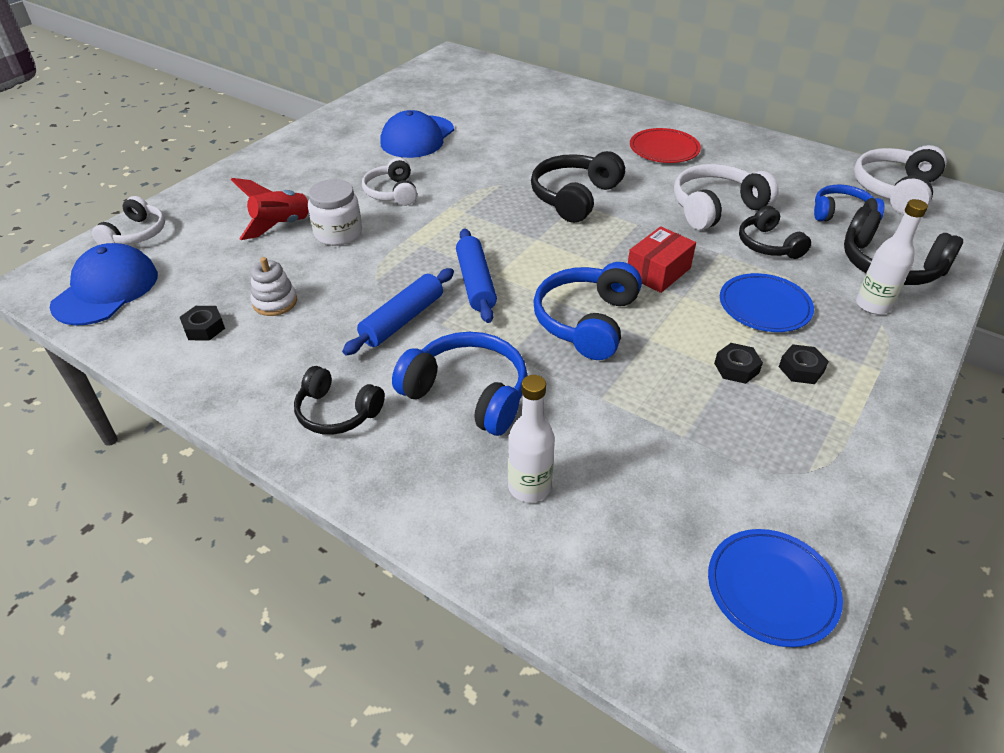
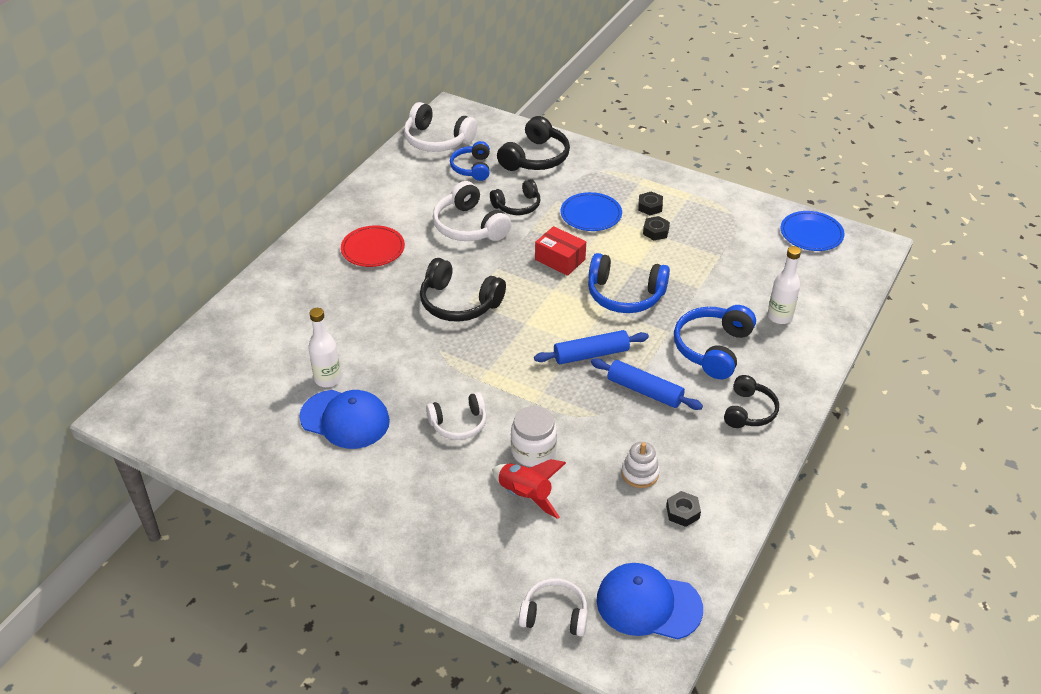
camera: 95 degrees left, 0 degrees up
(872, 305) = (580, 171): white bottle -> white bottle (327, 379)

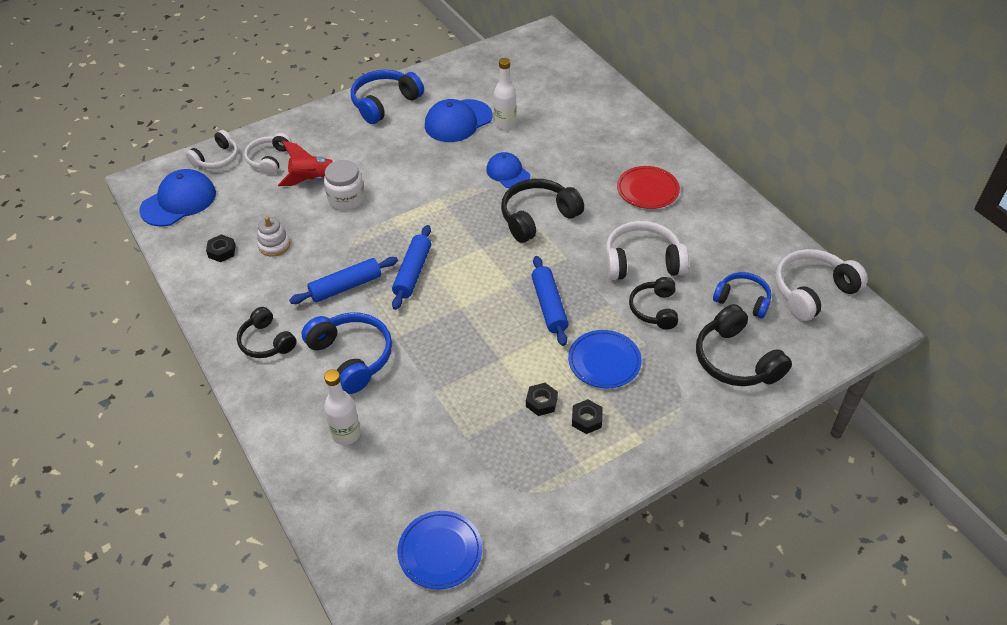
camera: 120 degrees right, 5 degrees up
(408, 346) = (508, 173): none -> blue cap
(459, 424) = (405, 172): white headphones -> white headphones (269, 159)
(560, 259) = (549, 306): red box -> blue rolling pin
(625, 295) = (466, 330): blue headphones -> blue headphones (384, 103)

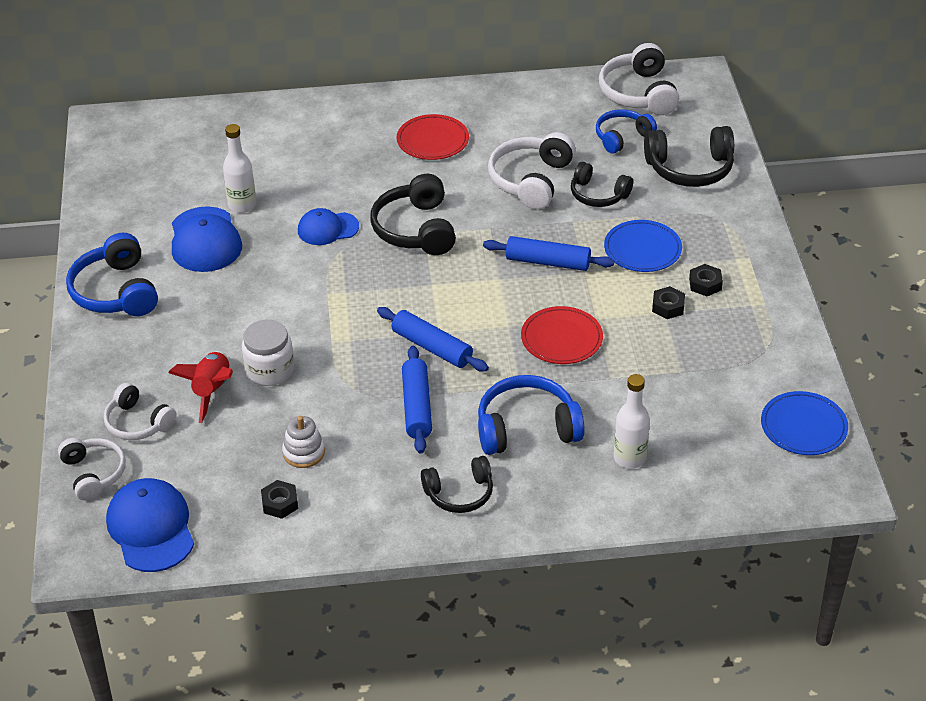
camera: 65 degrees left, 5 degrees down
(463, 344) = (561, 338): none -> red plate

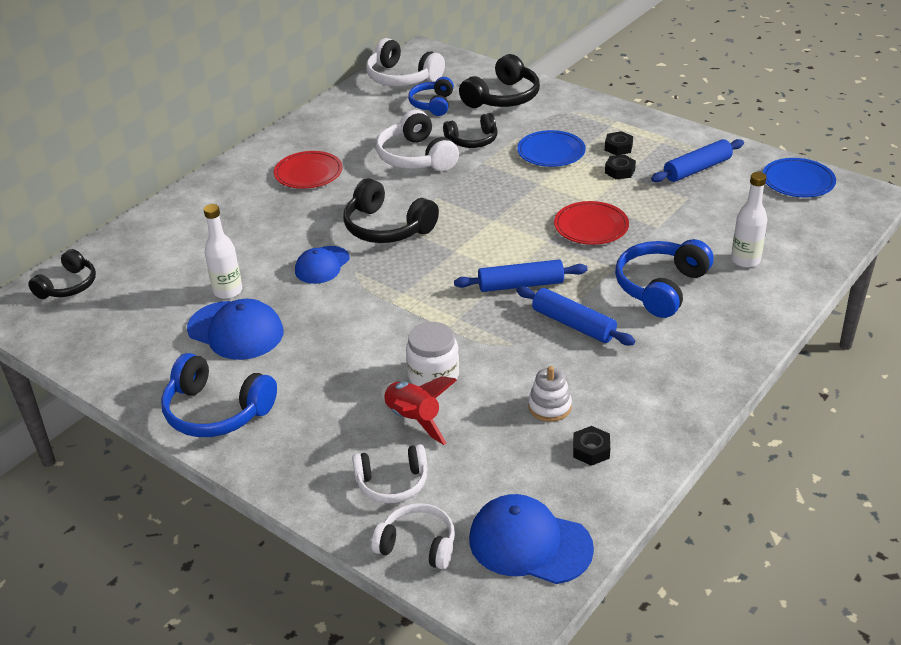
camera: 45 degrees left, 5 degrees down
(459, 493) = (690, 352): black headphones -> black headphones (68, 285)
(548, 262) = (507, 192): blue rolling pin -> blue rolling pin (697, 169)

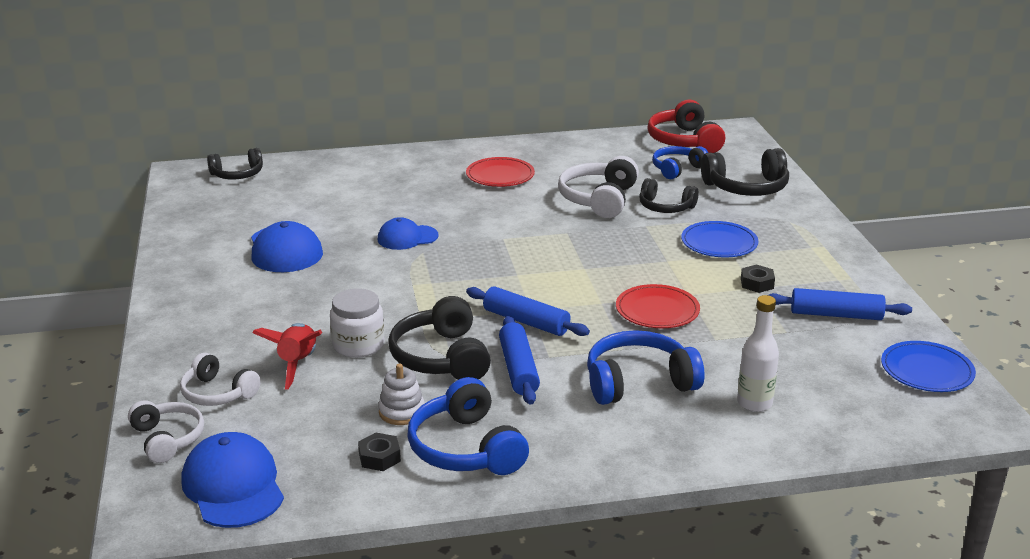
camera: 40 degrees right, 10 degrees down
(216, 411) = (194, 289): blue headphones -> blue headphones (466, 448)
(228, 291) = (321, 223): white bottle -> none
(387, 227) = (494, 235): black headphones -> black headphones (441, 357)
(402, 78) = (684, 141): white headphones -> red headphones
(618, 147) = (788, 266): black nut -> none

